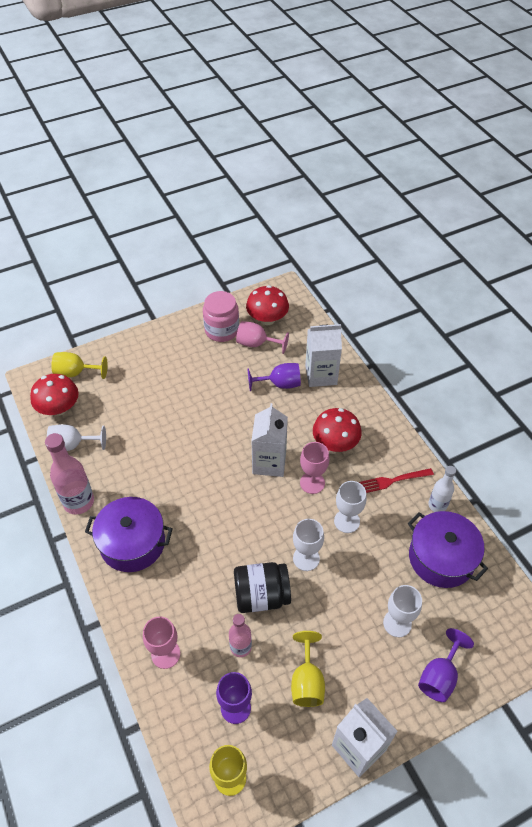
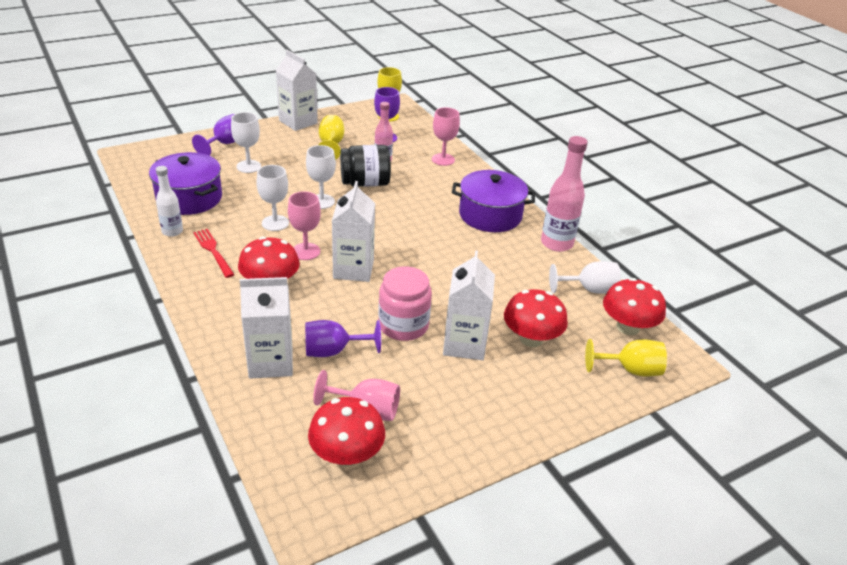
camera: 175 degrees right, 15 degrees down
(137, 396) = (531, 338): none -> red mushroom
(187, 391) = (464, 344): none -> white carton
(222, 330) = (425, 434): pink jar -> pink jar (403, 325)
(393, 481) = (213, 251): red fork -> red fork turned 105 degrees counterclockwise

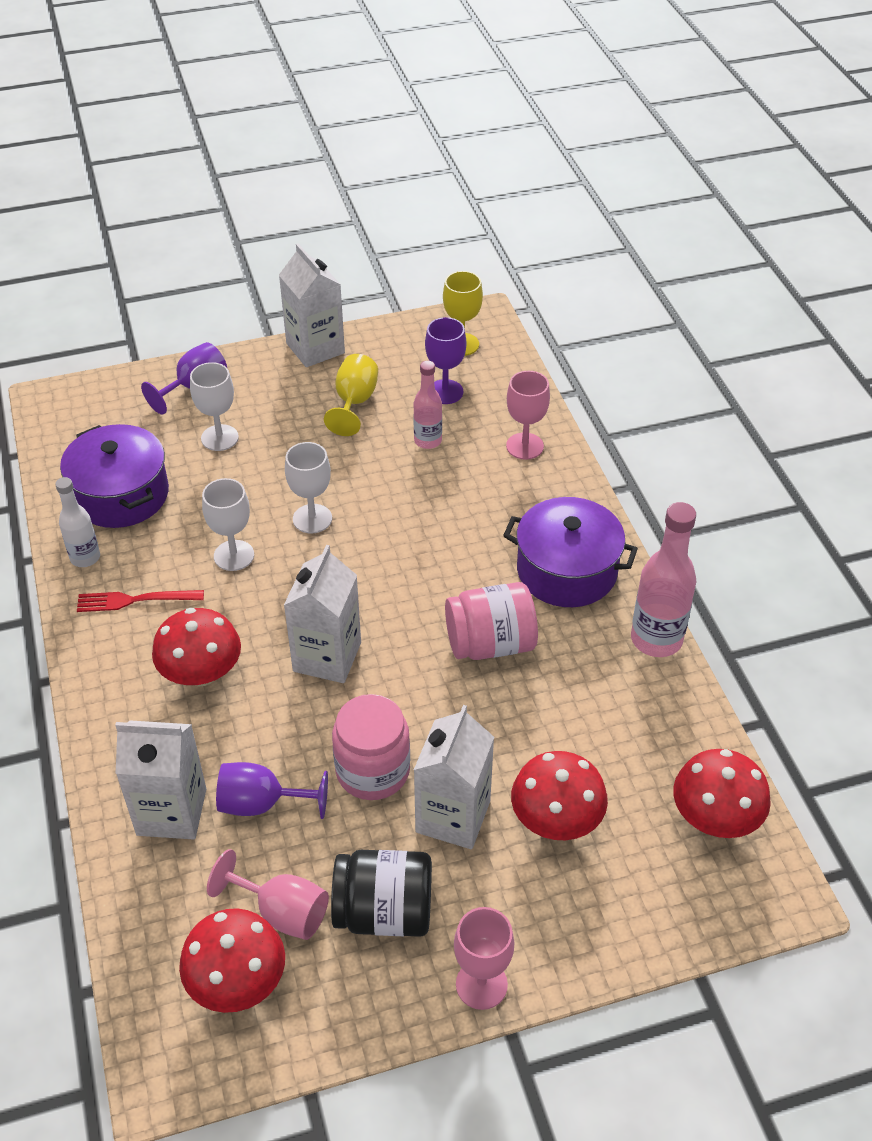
camera: 15 degrees right, 10 degrees up
(213, 251) = (134, 600): red fork -> red fork turned 75 degrees counterclockwise
(306, 251) = (266, 615): pink goblet -> pink goblet (481, 984)
(365, 183) = (388, 486): black jar -> black jar (384, 912)
(456, 254) = (490, 643): none -> pink jar
(589, 289) = (678, 737): white goblet -> none
(630, 370) = (690, 897): yellow goblet -> none

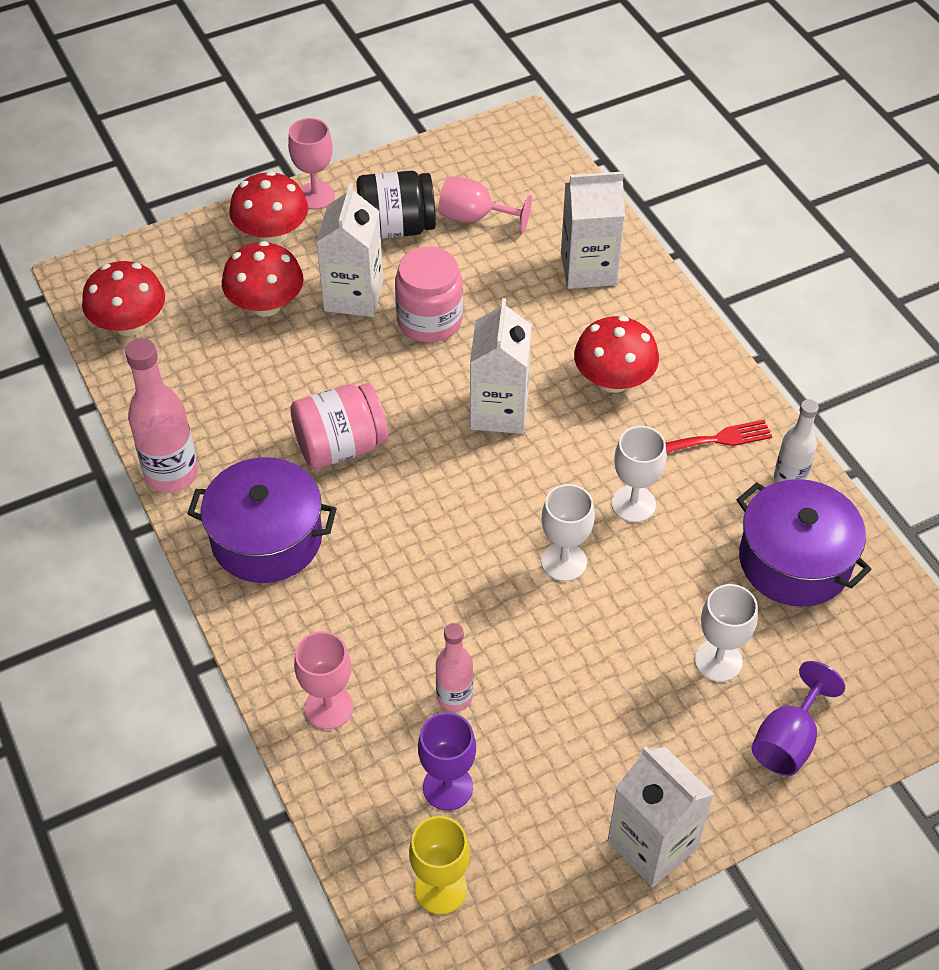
camera: 170 degrees right, 5 degrees up
(237, 981) = (493, 176): red mushroom -> red mushroom (272, 234)
(262, 803) = (516, 284): purple goblet -> none
(354, 402) = (566, 748): yellow goblet -> none

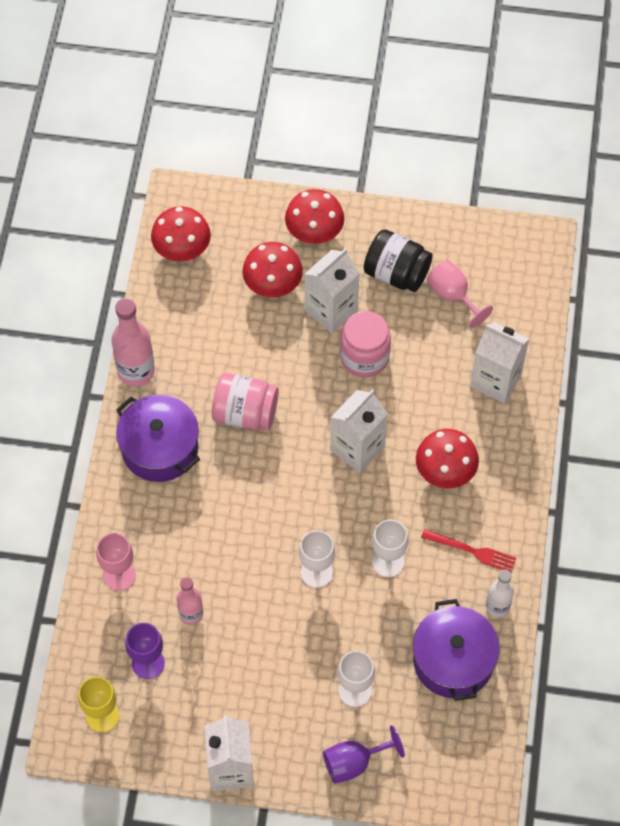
camera: 35 degrees right, 10 degrees up
(315, 196) = (363, 217): pink goblet -> none

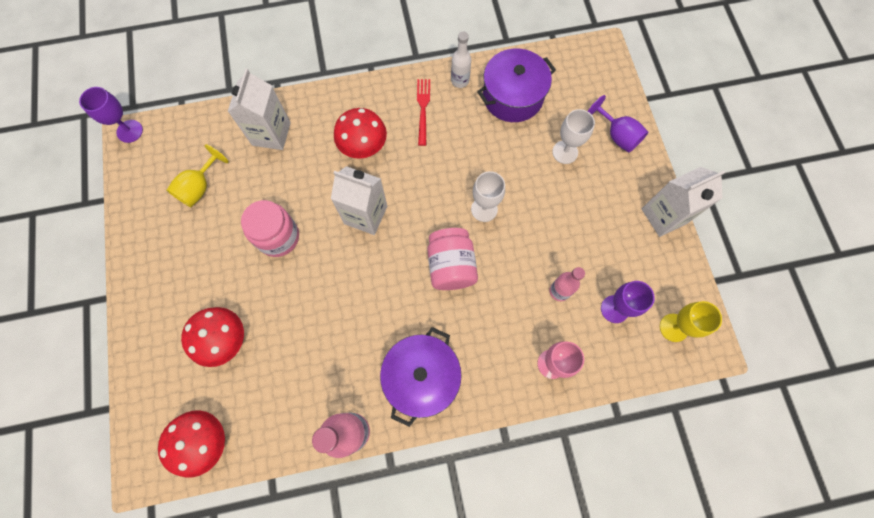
camera: 110 degrees left, 10 degrees up
(245, 413) = (363, 315): pink jar -> pink jar (451, 266)
(314, 231) = (158, 322): red mushroom -> none
(331, 310) = (238, 279): white carton -> none
(388, 562) = (454, 162): white goblet -> none
(396, 273) = (187, 238): black jar -> none
(453, 296) = (199, 187): pink goblet -> yellow goblet
(549, 242) = (130, 131): none -> purple goblet

